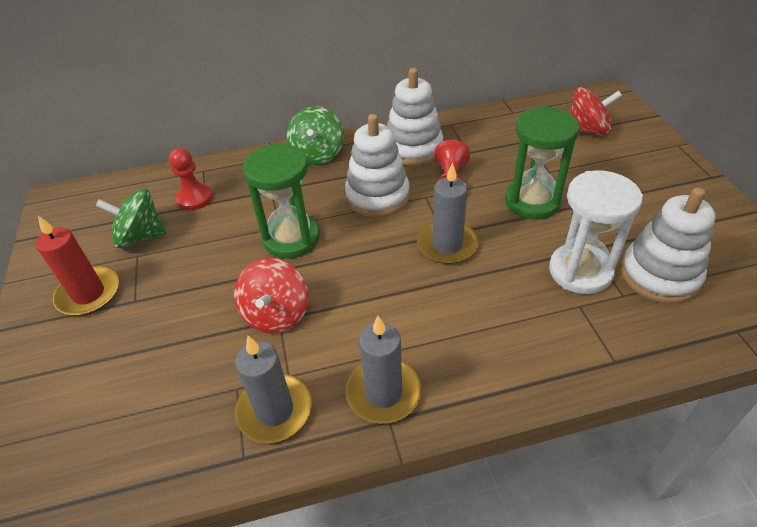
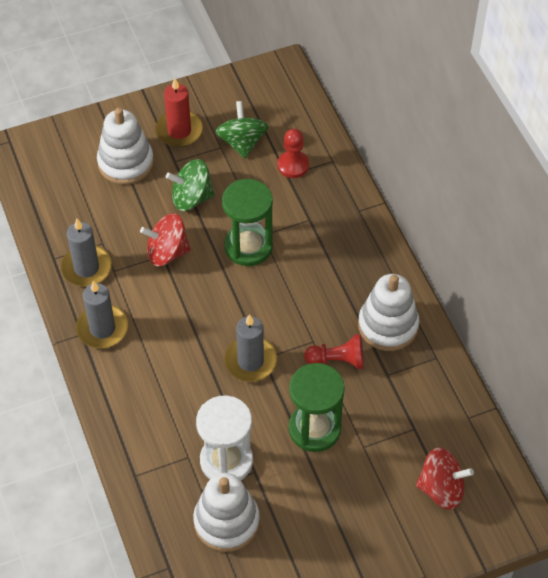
camera: 80 degrees right, 10 degrees up
(318, 154) = (368, 246): green spinning top -> green spinning top (191, 198)
(377, 196) = (309, 302): white stacking toy -> white stacking toy (125, 163)
(587, 130) = (441, 489): red spinning top -> red spinning top turned 75 degrees counterclockwise

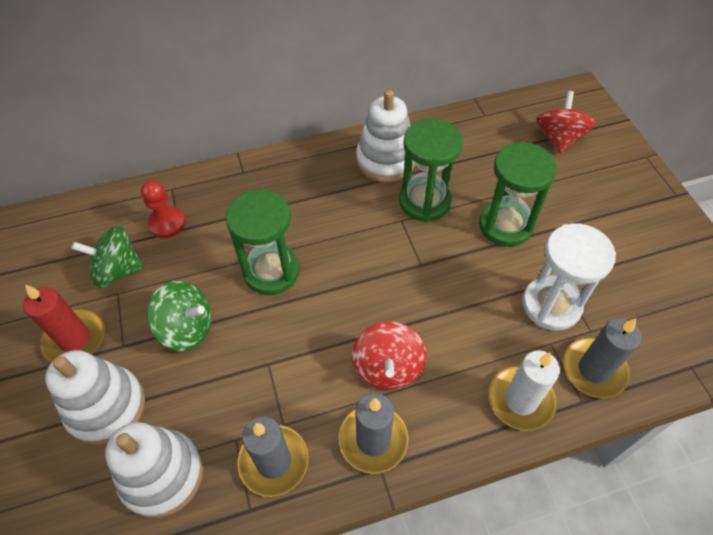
camera: 85 degrees left, 0 degrees up
(135, 430) = (520, 400): none -> white candle
(167, 252) = (265, 358): red spinning top -> red spinning top (387, 367)
(191, 198) = (187, 328): green spinning top -> green spinning top turned 75 degrees counterclockwise
(226, 522) = (624, 308): white stacking toy -> white stacking toy (162, 475)
(250, 361) = (425, 276): grey candle -> grey candle (594, 369)
(337, 360) = (424, 201): red pawn -> green hourglass

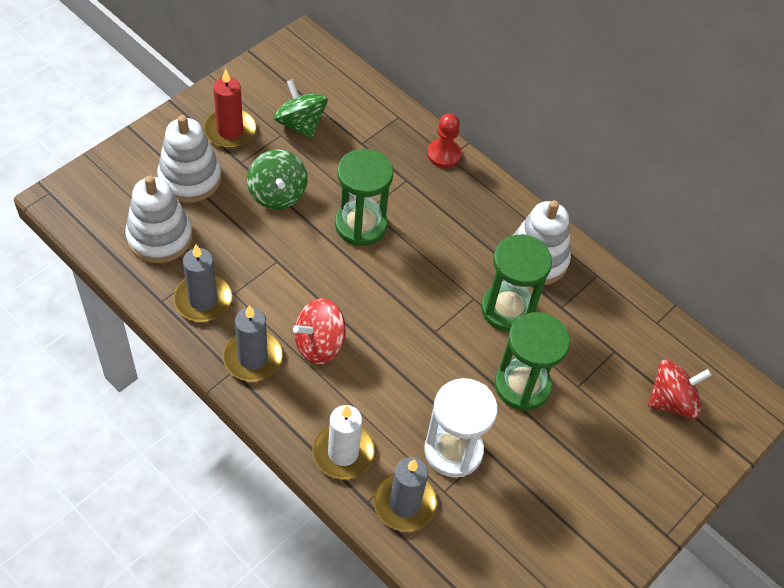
camera: 55 degrees right, 0 degrees up
(167, 223) = (363, 132): red pawn -> red pawn (444, 154)

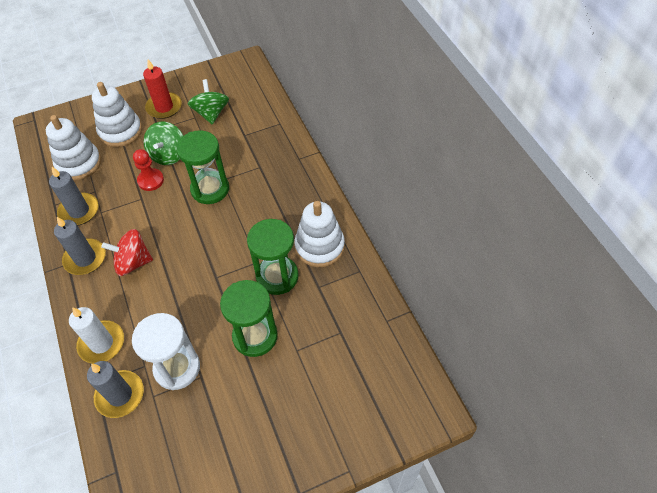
camera: 30 degrees right, 0 degrees up
(444, 154) = (295, 156): red pawn -> red pawn (151, 180)
(671, 401) = (364, 386): red spinning top -> none

